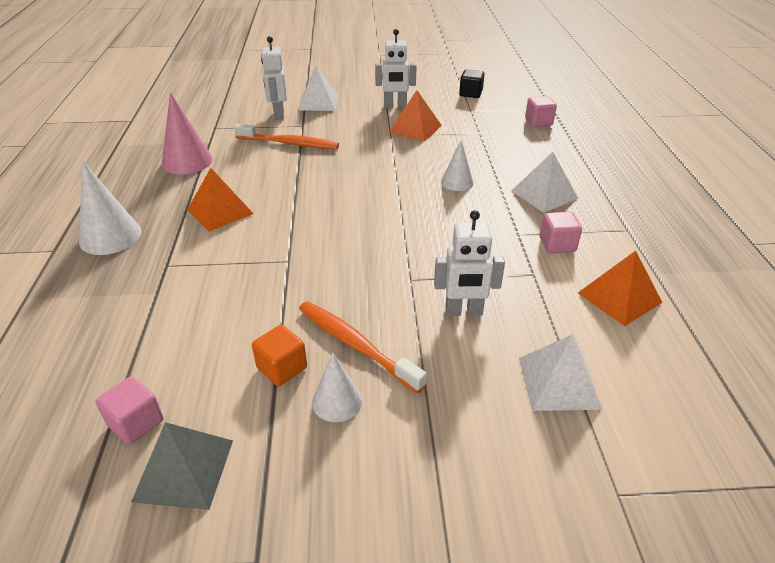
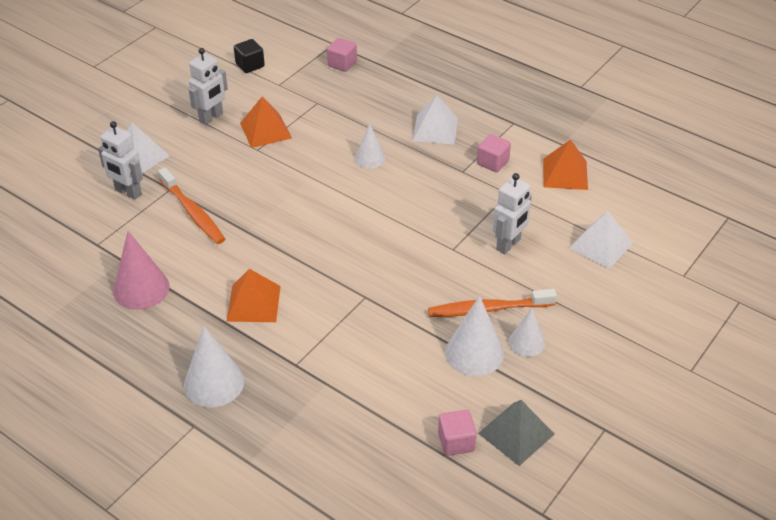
camera: 50 degrees left, 5 degrees up
(282, 368) = (474, 353): orange cube -> white cone
(289, 143) = (193, 212): orange toothbrush -> orange toothbrush turned 90 degrees clockwise

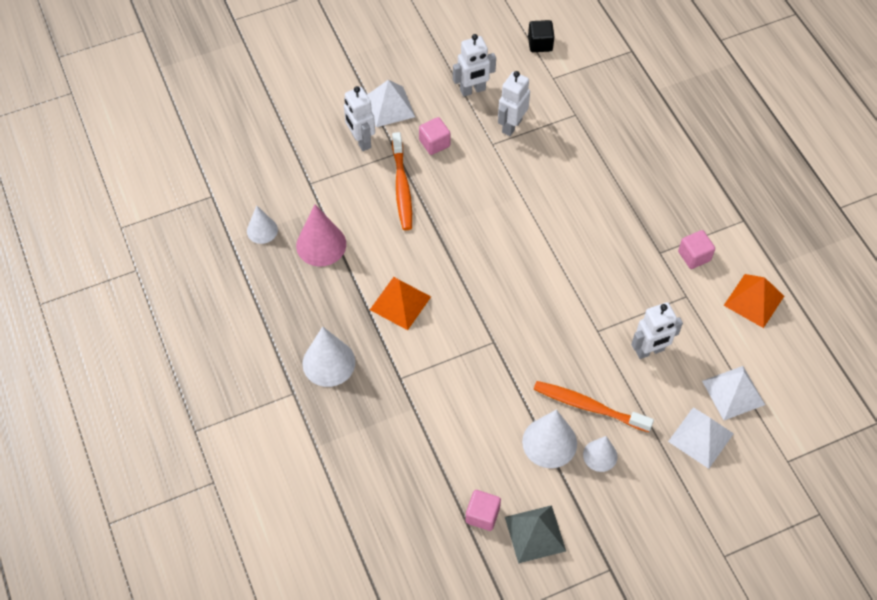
camera: 30 degrees right, 15 degrees up
(265, 130) = (511, 126): orange pyramid -> white robot
(342, 64) = (625, 79): pink cube -> pink cube (434, 143)
(370, 158) = (585, 199): white cone -> white cone (262, 230)
(435, 129) = (665, 194): white pyramid -> white pyramid (700, 437)

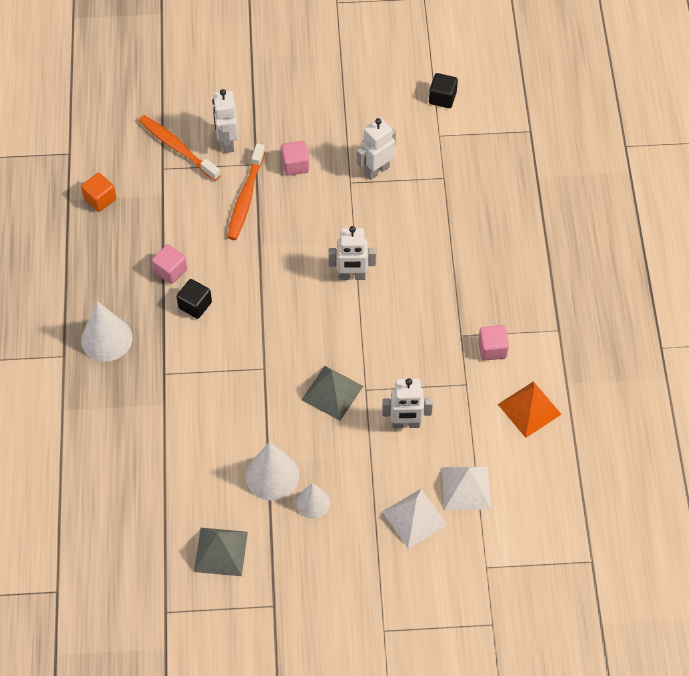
camera: 20 degrees right, 0 degrees up
(262, 230) = (100, 199): white cone -> orange cube
(321, 244) = (147, 229): pink cone -> none
(389, 106) = (269, 117): white pyramid -> none
(400, 303) = (195, 305): orange pyramid -> black cube
(473, 90) = (355, 125): white robot -> white robot (352, 276)
(482, 515) = (181, 519): pink cube -> pink cube (170, 271)
(568, 344) = (332, 393): none -> grey pyramid
(588, 406) = (323, 455): orange toothbrush -> orange toothbrush (177, 148)

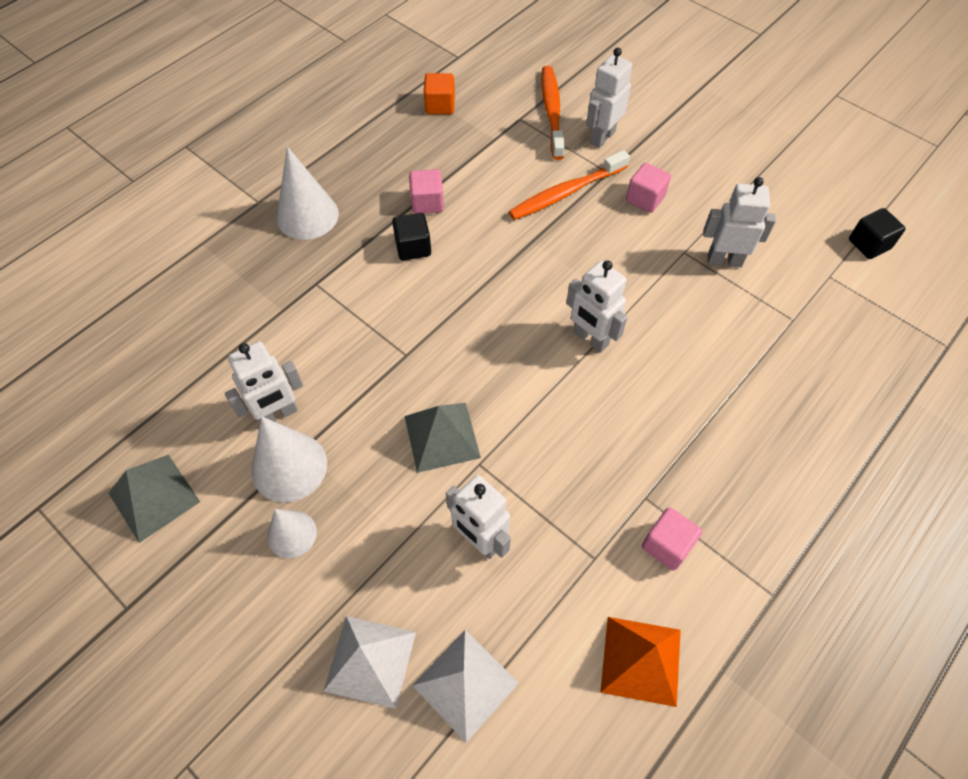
camera: 45 degrees right, 0 degrees up
(233, 457) = (278, 414): none -> white robot

